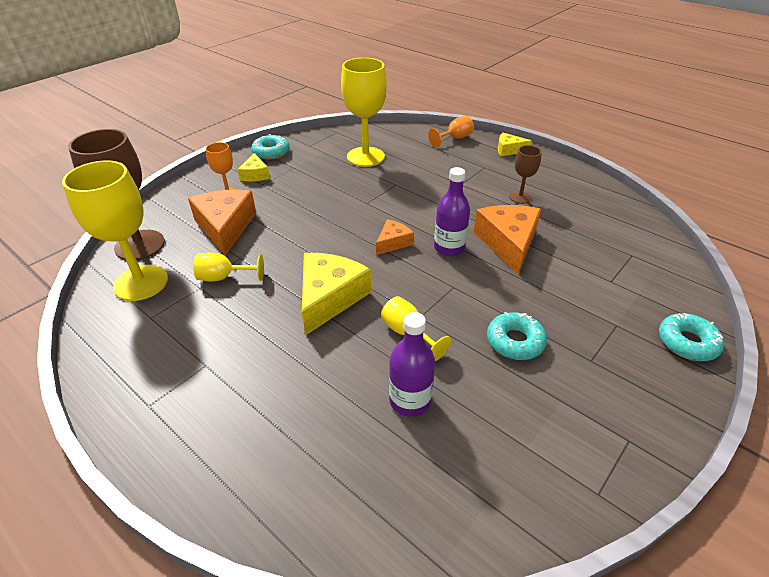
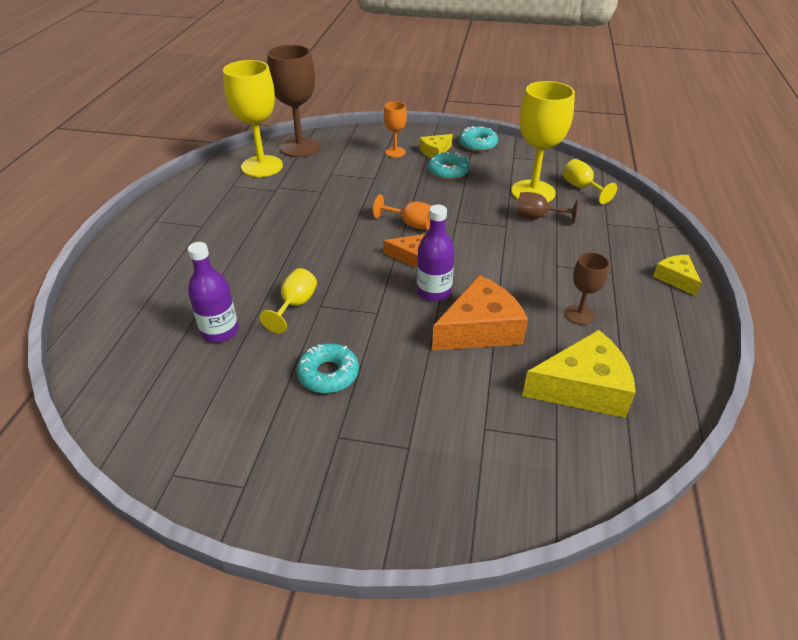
camera: 60 degrees right, 0 degrees up
(224, 277) = (293, 194): yellow goblet -> yellow goblet (581, 188)
(225, 227) = (352, 169): orange cheese -> none
(329, 298) = (308, 250): yellow cheese -> yellow cheese (583, 388)
(398, 168) = (537, 217): none -> brown goblet
(454, 138) = (646, 232): orange goblet -> orange goblet (410, 224)
(687, 342) = (422, 519): turquoise donut -> turquoise donut (448, 171)

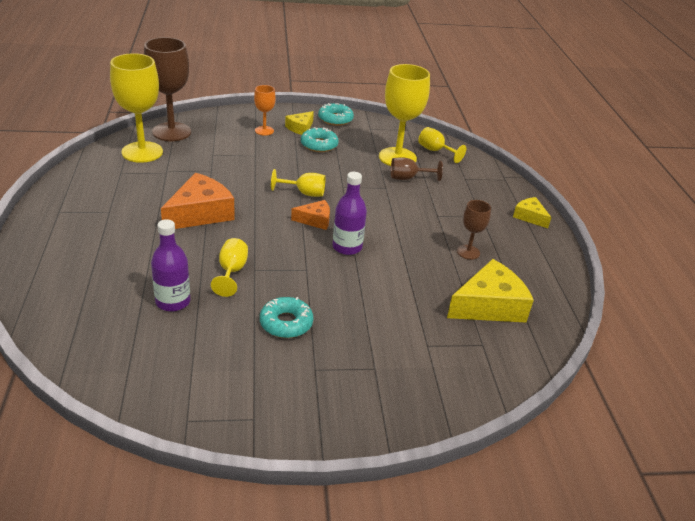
camera: 20 degrees left, 5 degrees down
(410, 224) = (304, 193): orange goblet -> yellow goblet
(480, 329) = (396, 272): orange cheese -> orange cheese (200, 213)

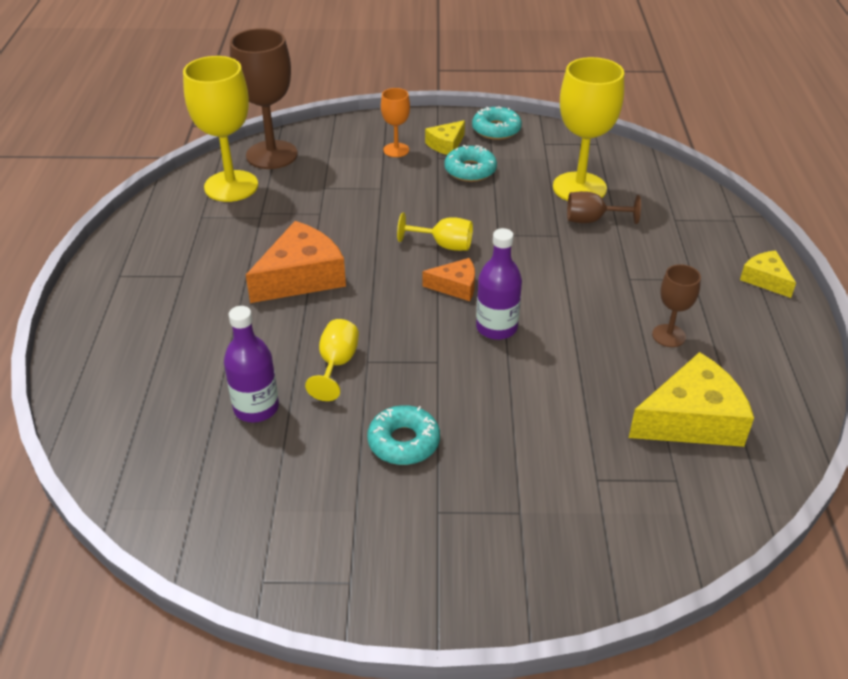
camera: 10 degrees right, 5 degrees up
(435, 151) = (635, 176): yellow goblet -> none

